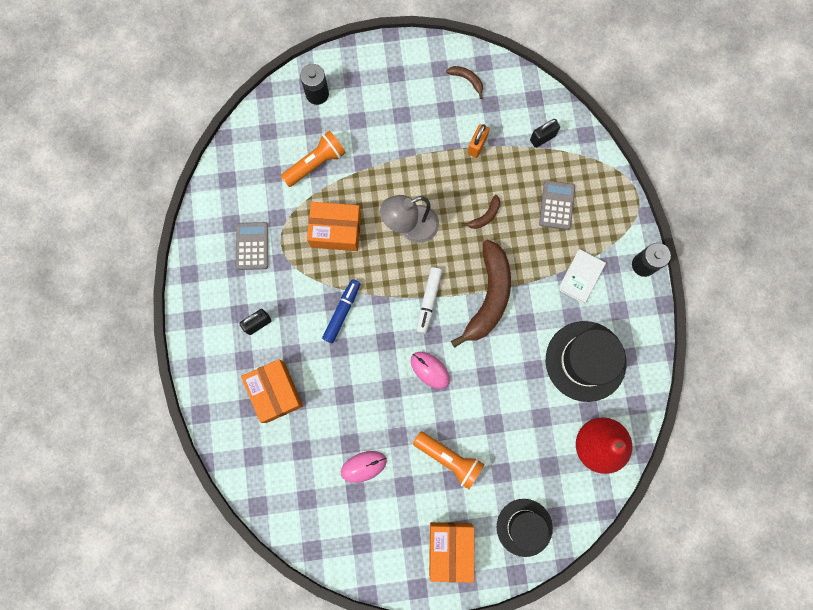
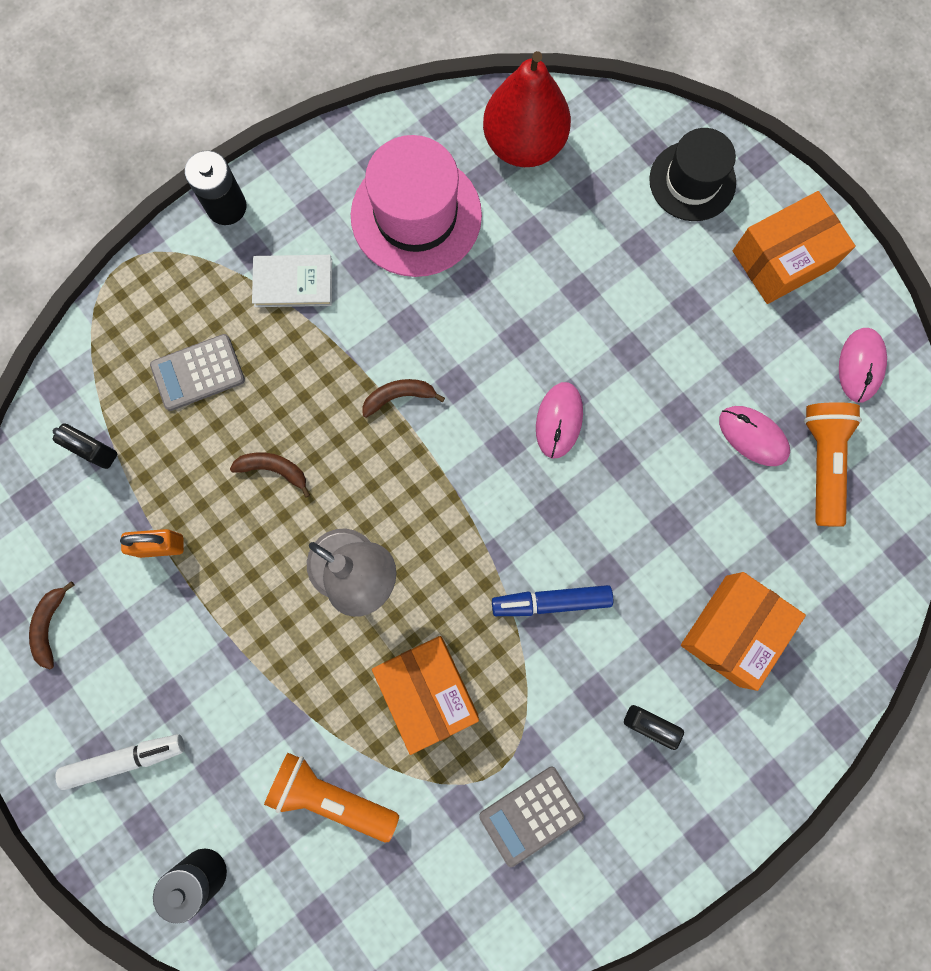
camera: 120 degrees left, 0 degrees up
(367, 551) = (860, 366): none -> pink mouse
(428, 301) = (457, 480): white marker -> white marker (125, 759)
(449, 459) = (666, 325): orange flashlight -> orange flashlight (822, 463)
(488, 296) = (399, 397): brown banana -> brown banana, size x0.43
(585, 361) = (416, 216): black hat -> pink hat

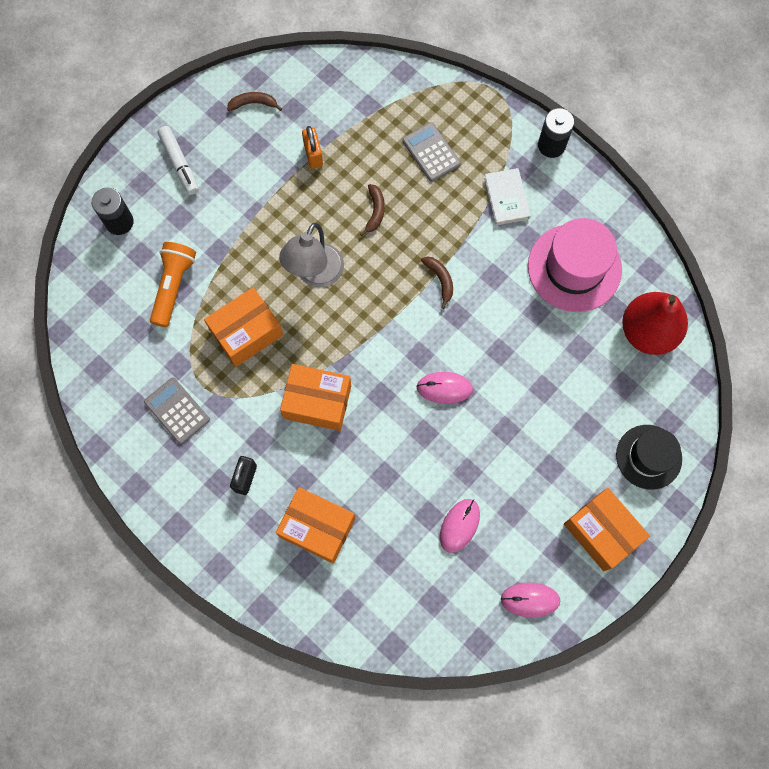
camera: 80 degrees right, 5 degrees down
(95, 451) = (367, 103): black padlock -> none
(551, 601) = (317, 402): blue marker -> orange box
(822, 463) = (449, 578): orange flashlight -> none

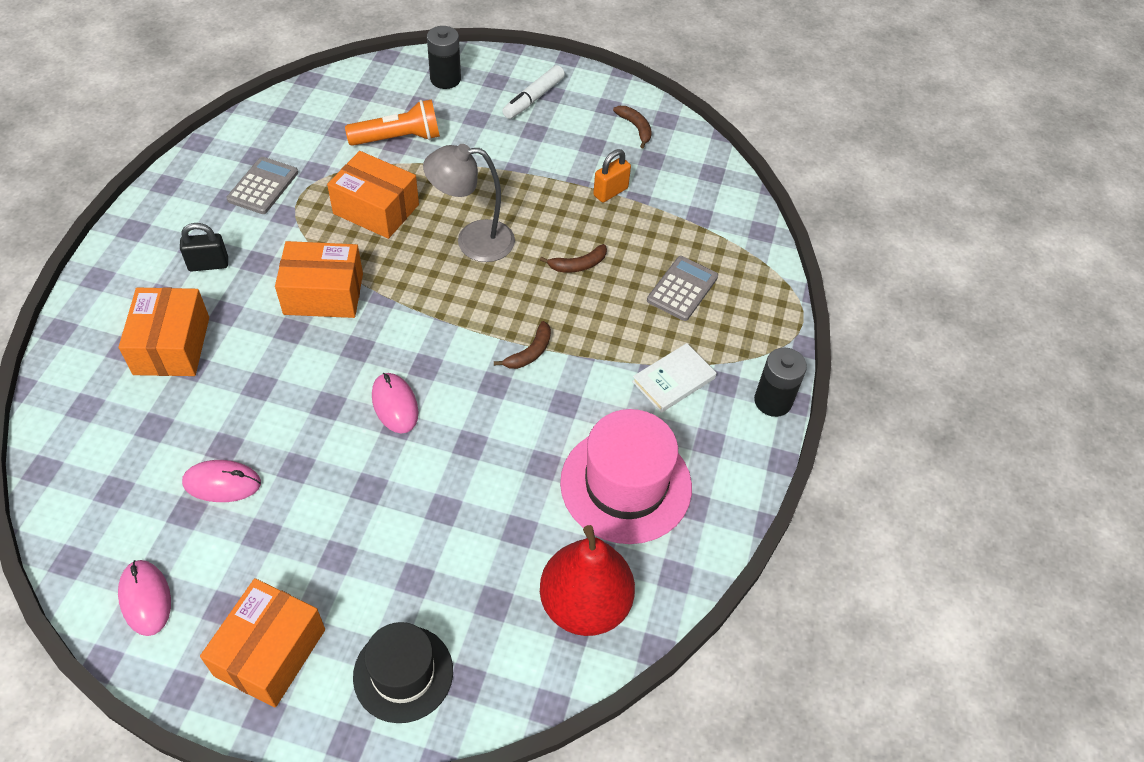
camera: 60 degrees right, 20 degrees down
(317, 402) = (323, 294): orange box -> orange box turned 75 degrees counterclockwise

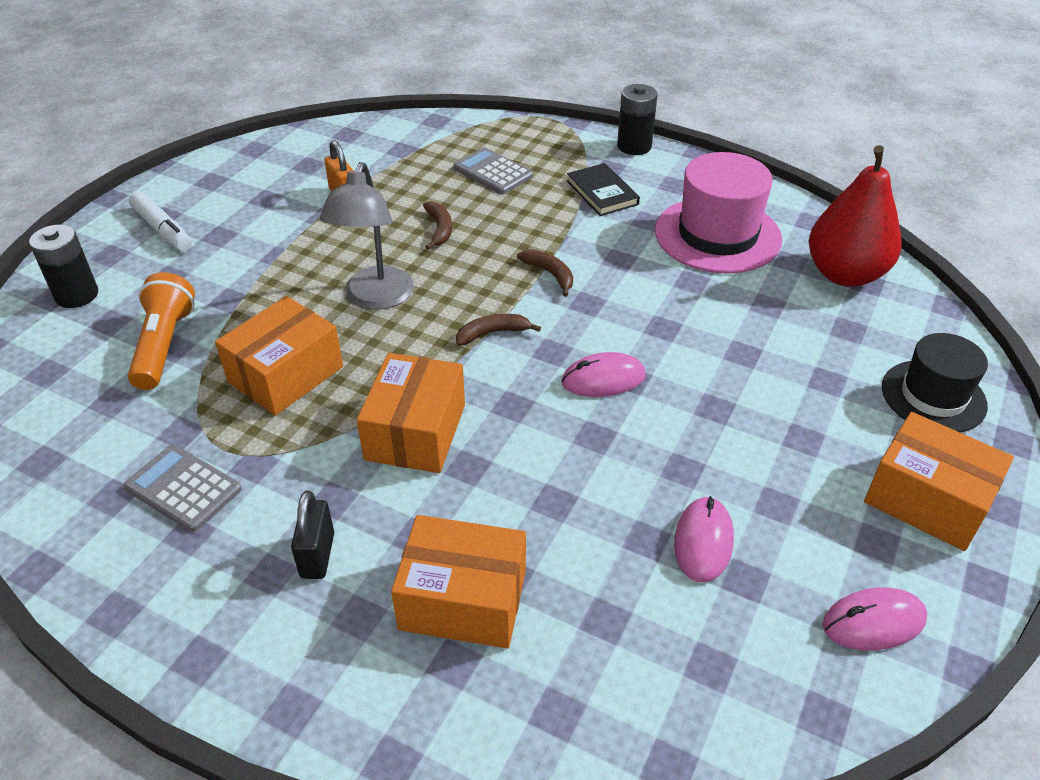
camera: 75 degrees left, 10 degrees down
(635, 128) = (256, 168): brown banana -> brown banana (492, 333)
(673, 380) = (602, 193): white book -> black book

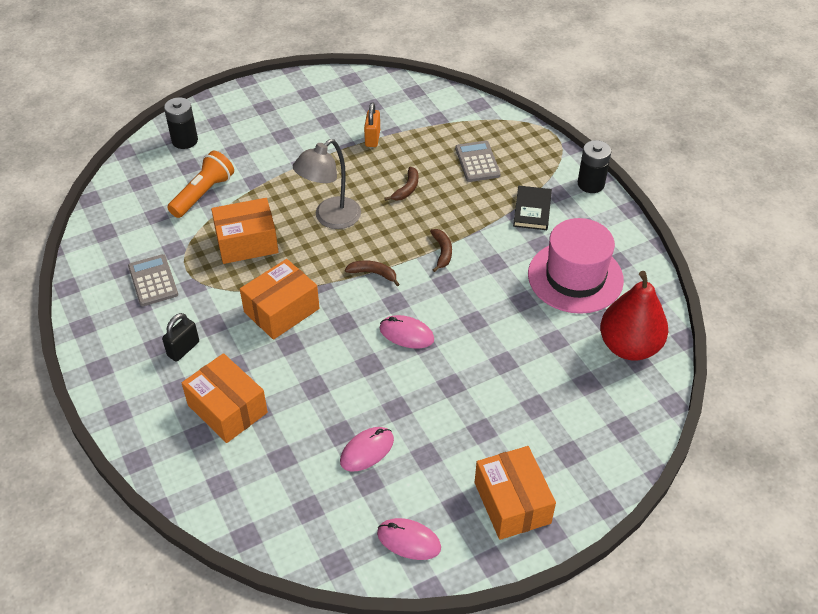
camera: 35 degrees right, 5 degrees up
(162, 230) = (256, 116): white marker -> none
(933, 396) = (589, 451): black hat -> none

